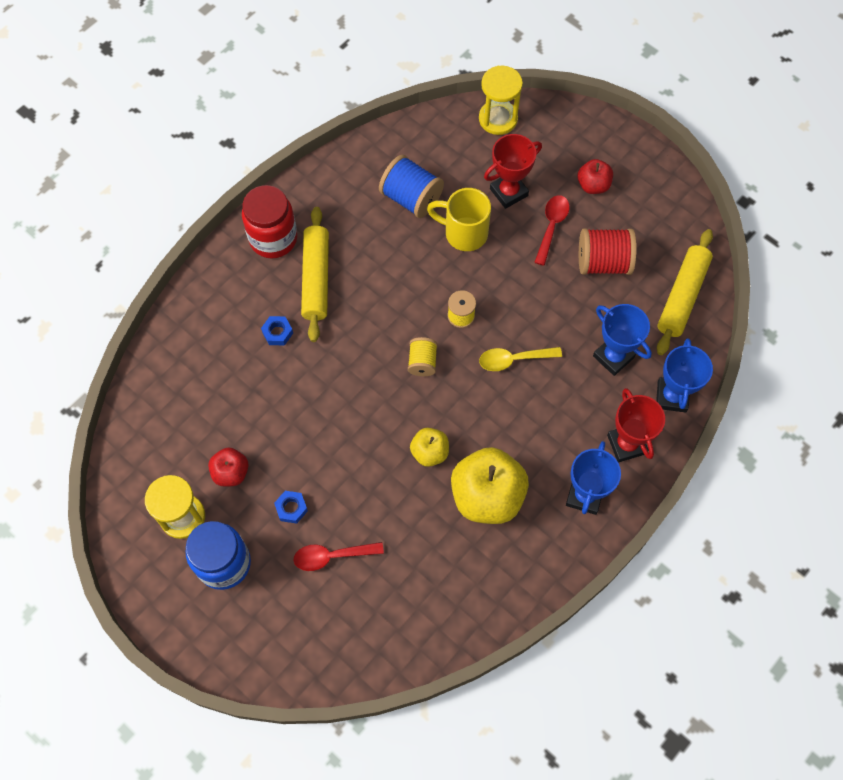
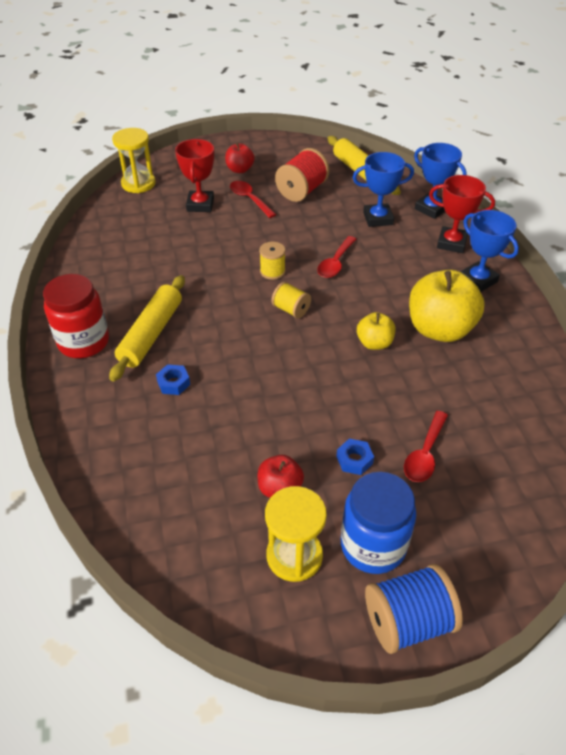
camera: 55 degrees left, 20 degrees down
(316, 278) = (151, 334): yellow rolling pin -> yellow rolling pin turned 75 degrees clockwise
(411, 198) = (146, 250): blue spool -> blue spool (408, 621)
(464, 233) = (206, 239): yellow mug -> none
(513, 360) = (335, 263): yellow spoon -> red spoon

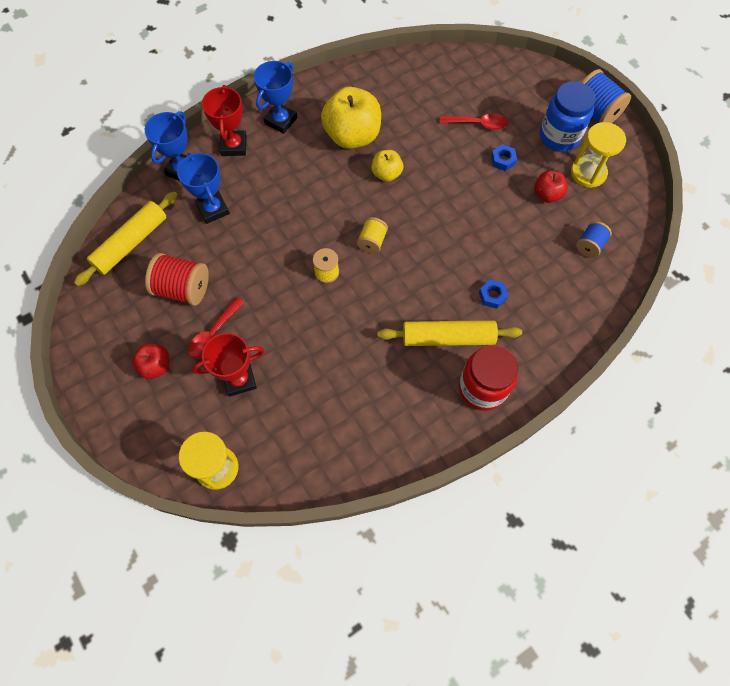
camera: 110 degrees left, 20 degrees up
(181, 505) = (589, 245): none -> blue spool
(335, 263) = (295, 226): red spoon -> none

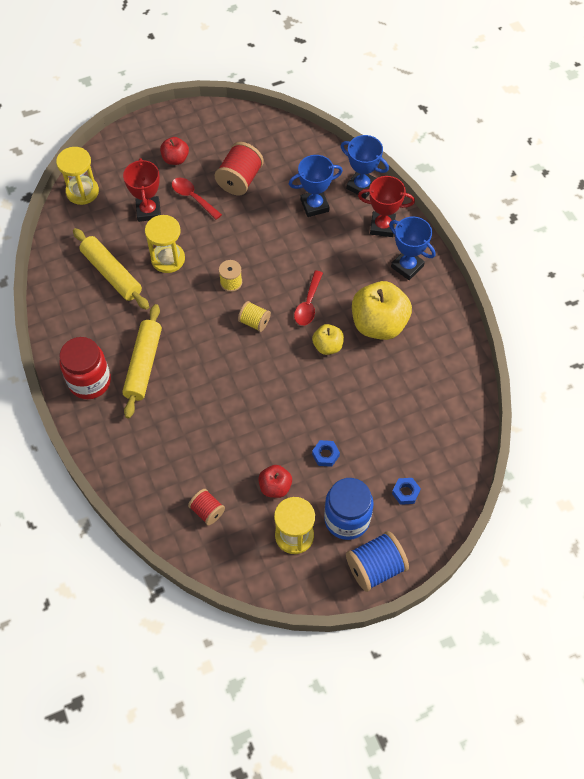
camera: 100 degrees right, 5 degrees down
(131, 243) = (292, 147): yellow rolling pin -> yellow rolling pin (111, 273)
(306, 343) = (168, 259): none -> yellow hourglass
(478, 124) = (376, 442): red spoon -> red spoon (308, 304)
(492, 296) = (174, 409): blue nut -> blue nut (405, 492)
(589, 245) = (207, 511): blue spool -> red spool

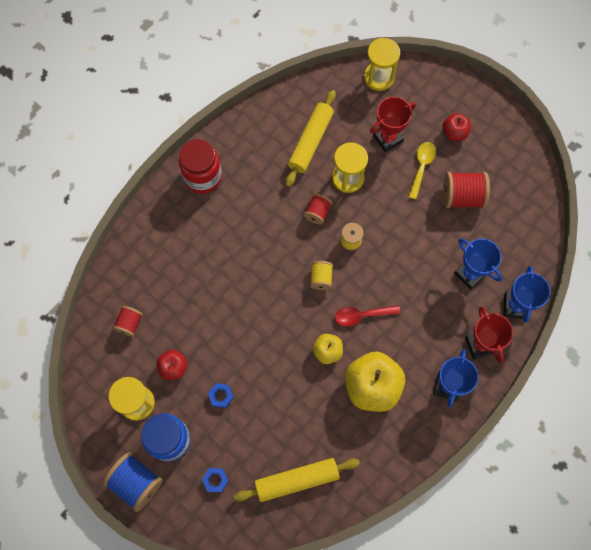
camera: 65 degrees right, 10 degrees up
(143, 365) = (237, 210): yellow rolling pin -> yellow rolling pin (297, 480)
(187, 298) = (317, 212): none -> red spool
(193, 197) = (421, 167): red spoon -> yellow spoon

